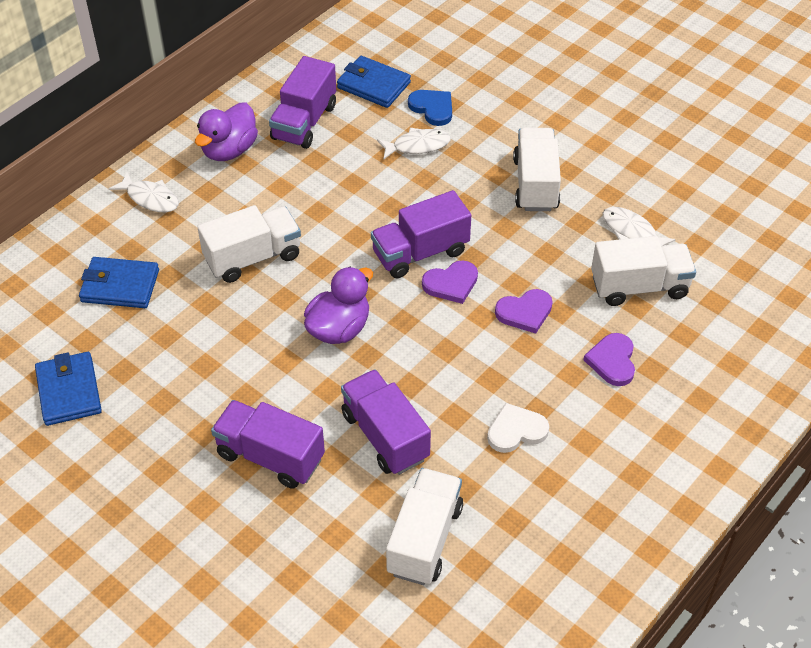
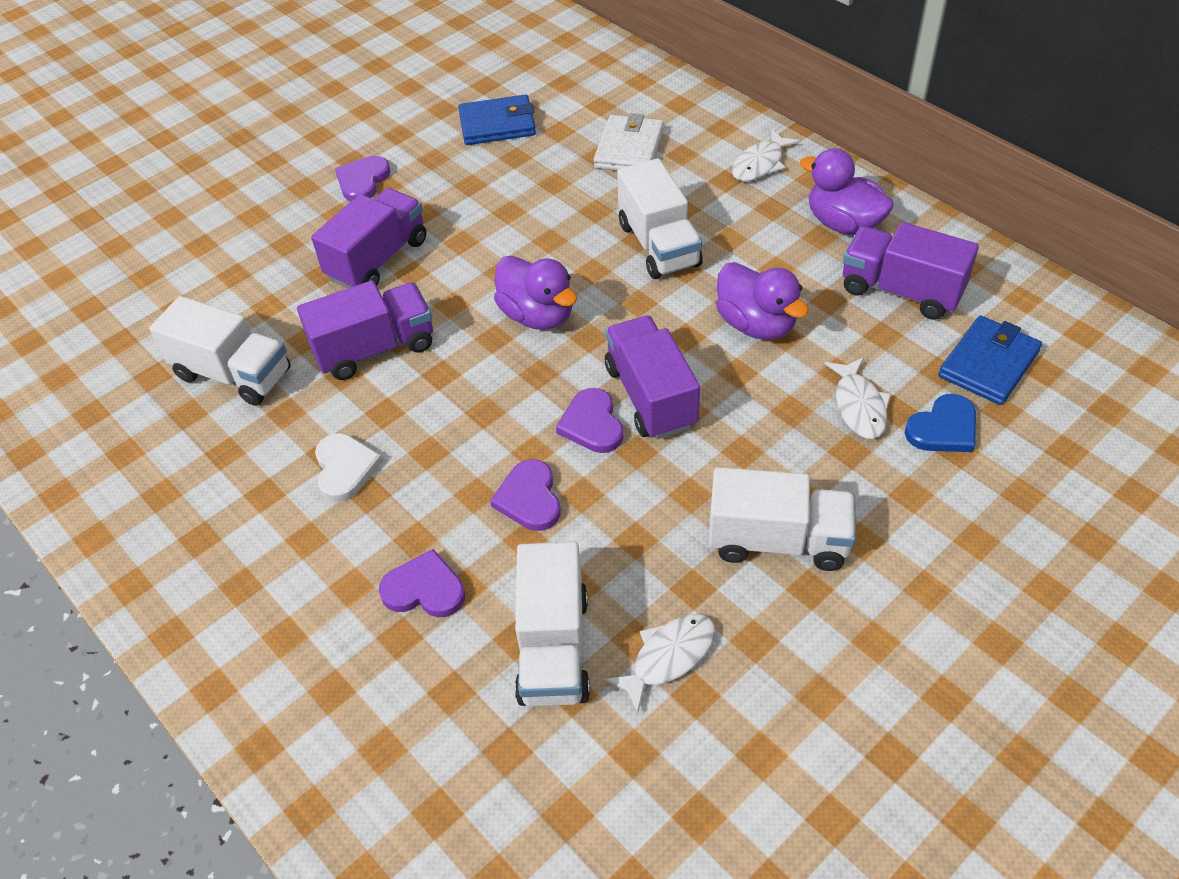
camera: 100 degrees right, 0 degrees up
(120, 286) = (629, 149): blue wallet -> white wallet
(151, 493) = (362, 181): none -> purple heart
(342, 197) = (756, 324): none -> purple duck

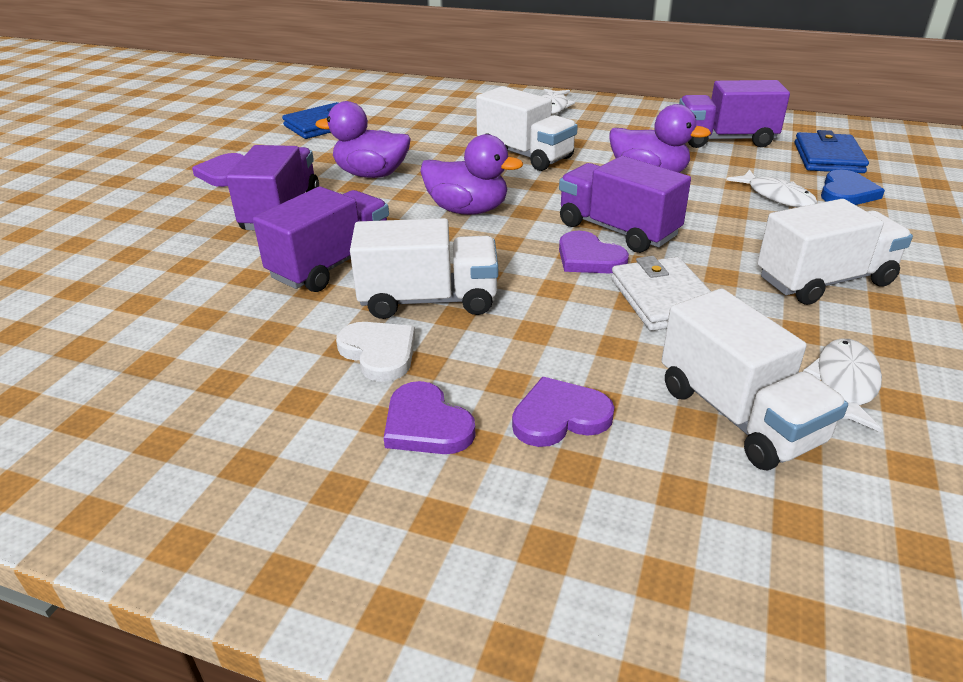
camera: 30 degrees left, 15 degrees down
(233, 374) = (185, 320): white truck -> white truck (429, 300)
(529, 498) = (589, 318): purple heart -> purple heart (426, 424)
(629, 149) = (446, 117): white wallet -> white wallet (663, 299)
(843, 223) = (645, 120): purple duck -> purple duck (371, 174)

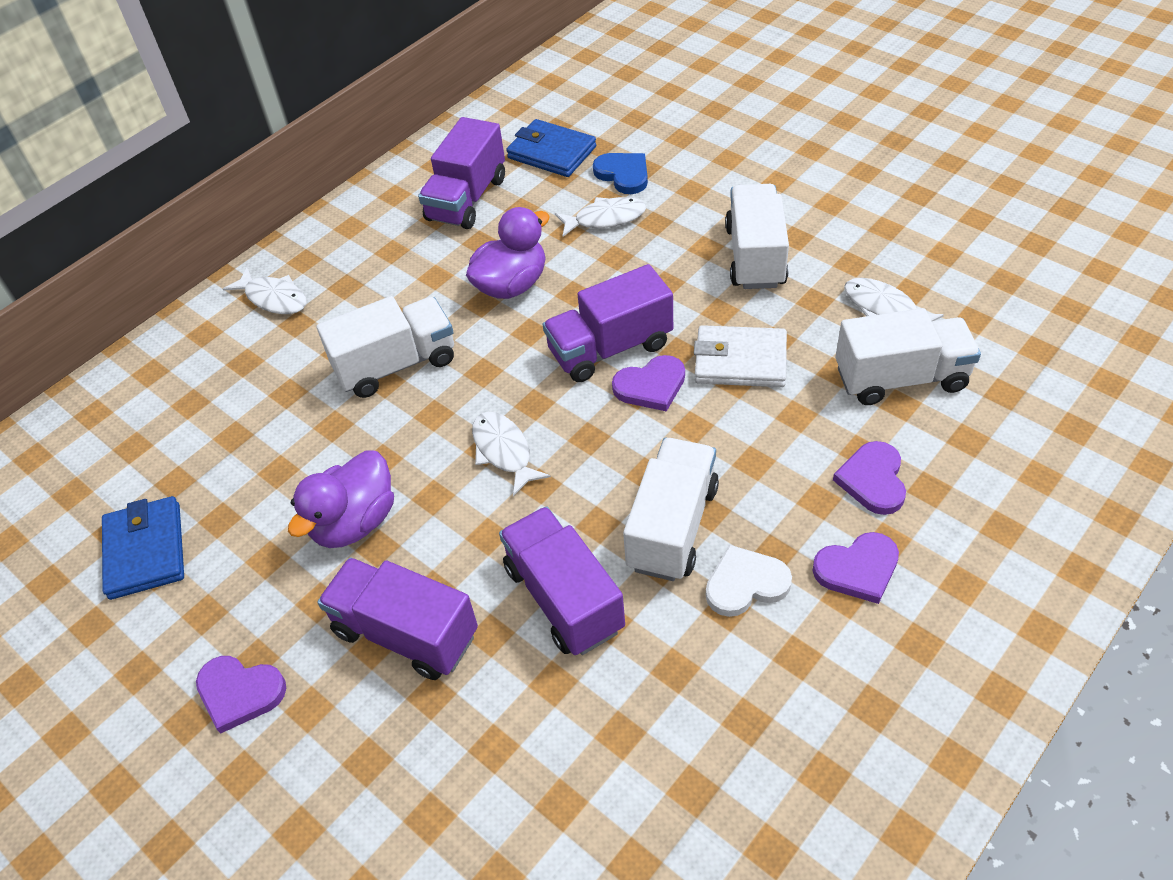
camera: 65 degrees left, 15 degrees up
(468, 210) = (504, 451): purple duck -> white fish

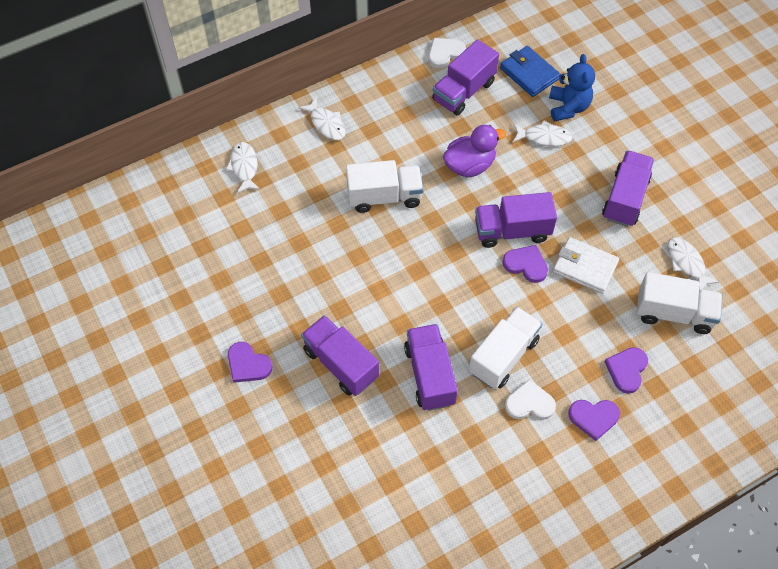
camera: 15 degrees right, 10 degrees up
(145, 551) = (217, 265): blue wallet -> none
(354, 522) = (332, 289): purple duck -> none
(423, 164) = (445, 53): none -> white heart
(504, 451) = (427, 276): white fish -> white fish (244, 167)
(623, 174) = (568, 107): blue heart -> blue teddy bear
(651, 386) = (526, 264): purple heart -> purple heart turned 150 degrees counterclockwise
(755, 256) = (625, 198): white truck -> purple truck

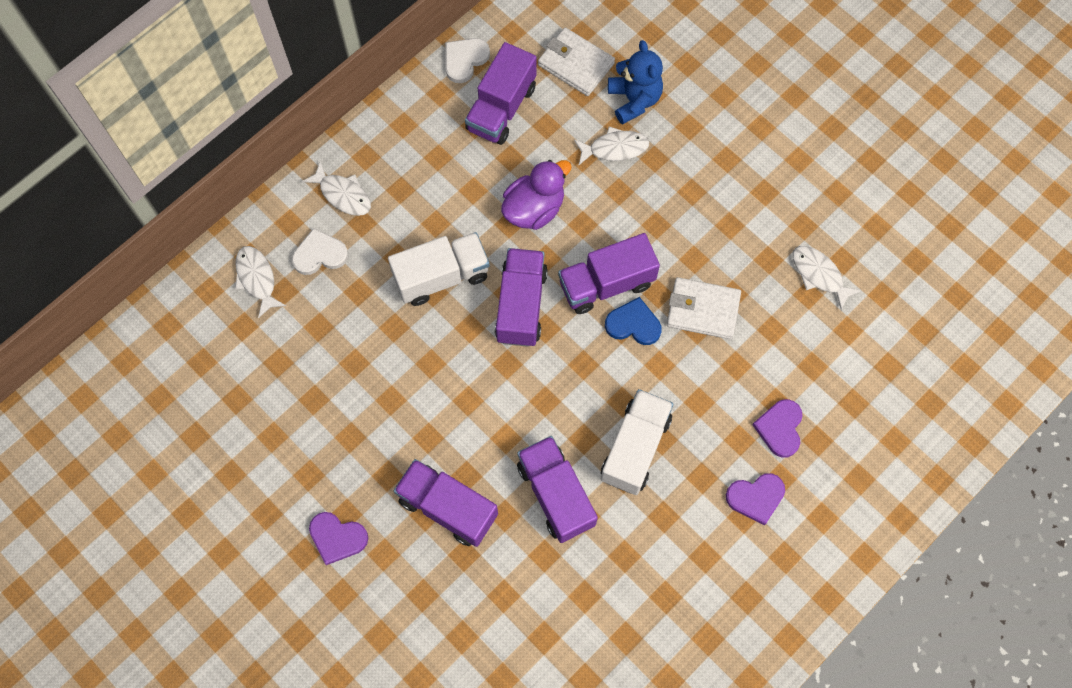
camera: 15 degrees left, 10 degrees up
(526, 264) = (633, 324): purple heart -> blue heart
(529, 73) = (576, 64): blue wallet -> white wallet
(529, 403) = (679, 499): white heart -> white heart (319, 254)
(625, 198) = (729, 207): purple truck -> purple truck (521, 305)
(673, 313) = (817, 342): white truck -> none

